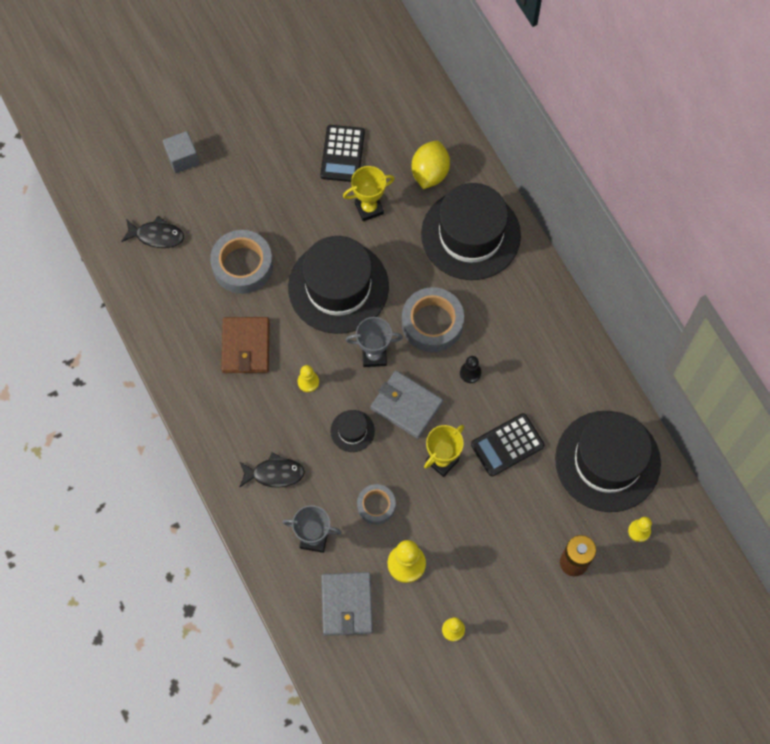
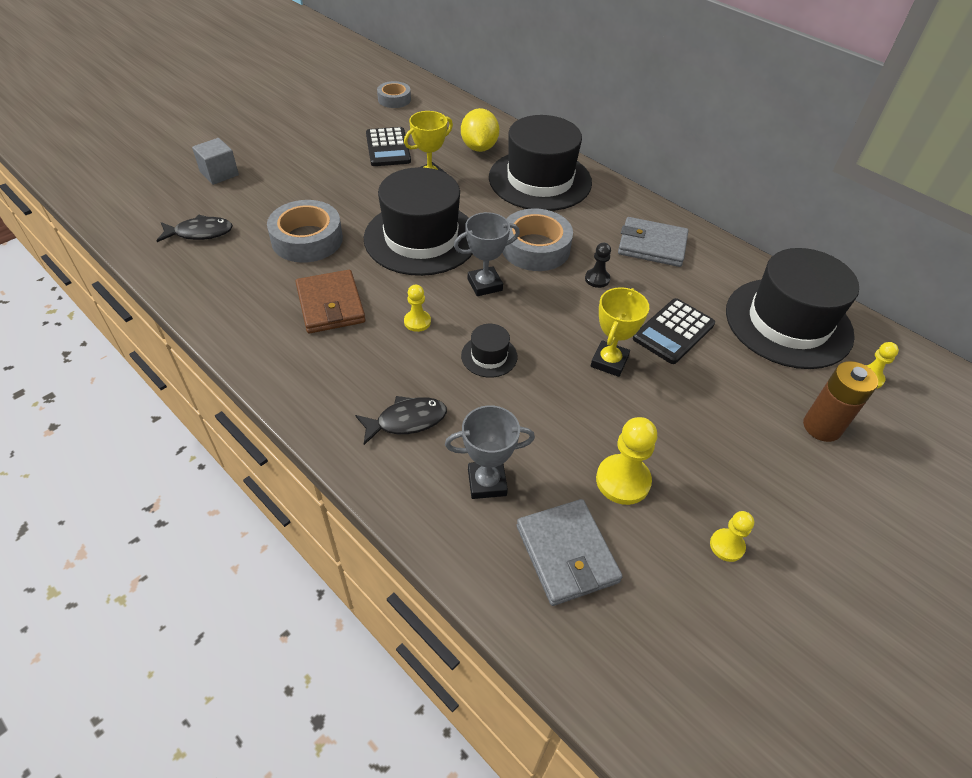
camera: 20 degrees left, 20 degrees down
(376, 505) = (552, 425): grey tape -> grey tape (394, 99)
(406, 405) = (542, 320): grey wallet -> grey wallet (652, 245)

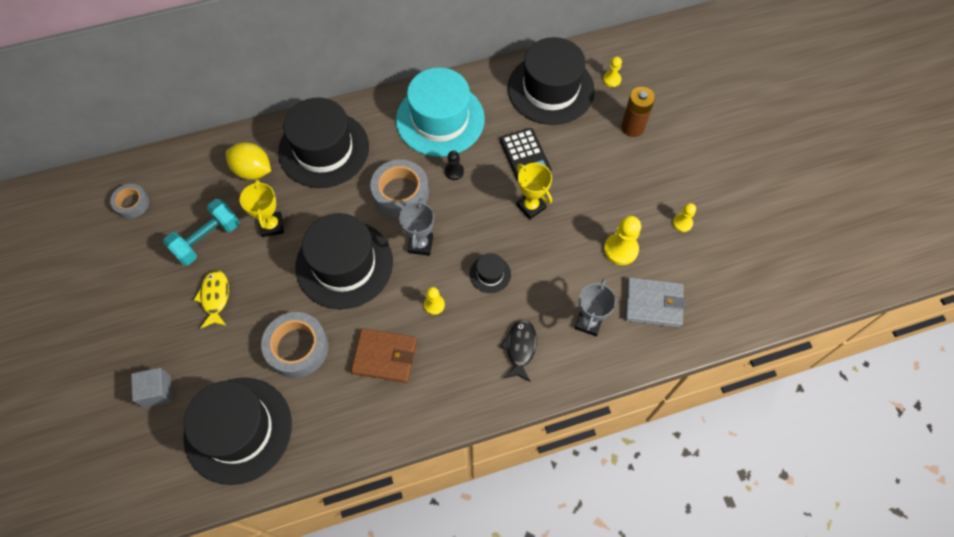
camera: 60 degrees left, 15 degrees up
(200, 233) = (238, 430): black fish -> black hat
(331, 172) = (215, 297): none -> yellow fish
(388, 148) = (207, 239): black calculator -> turquoise dumbbell
(652, 245) = (440, 119): grey wallet -> turquoise hat

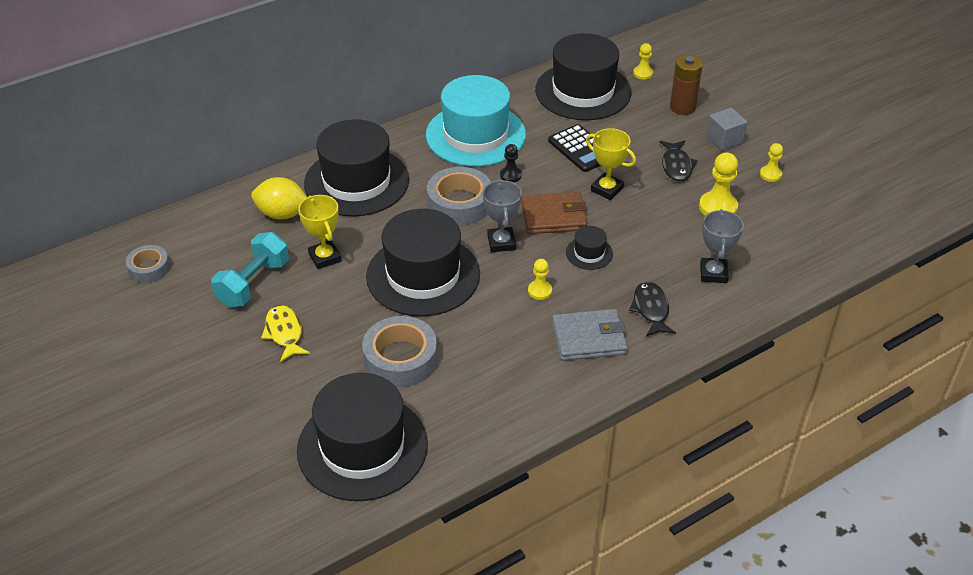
camera: 15 degrees left, 20 degrees down
(157, 391) = (249, 432): grey cube -> grey cube (724, 140)
(385, 357) = (505, 346): brown wallet -> brown wallet (553, 216)
(601, 194) = (676, 166): none -> black fish
(653, 304) = (773, 245): grey wallet -> grey wallet (589, 338)

